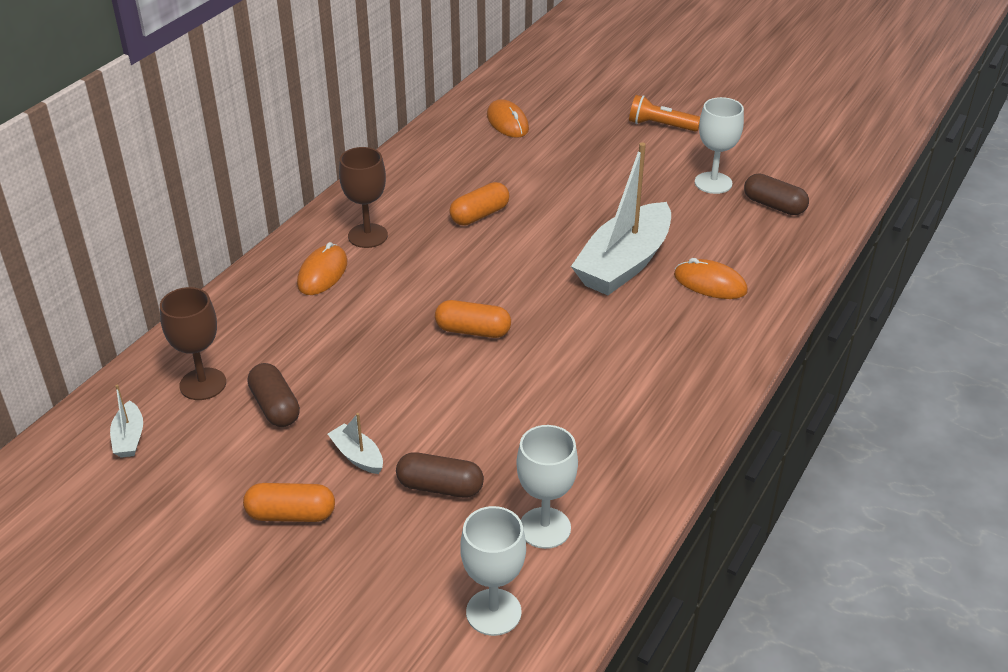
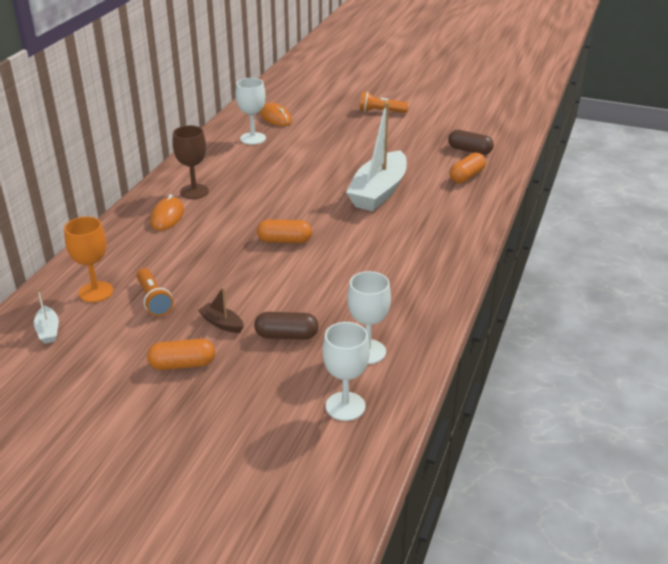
camera: 10 degrees left, 5 degrees down
(203, 384) = (96, 292): brown goblet -> orange goblet
(275, 407) = (153, 300): brown capsule -> orange flashlight
(357, 456) = (222, 323): white boat -> brown boat
(479, 215) = (271, 172): orange capsule -> orange capsule (466, 176)
(710, 283) = (440, 198): orange mouse -> none
(713, 183) = (425, 141): white goblet -> white goblet (253, 138)

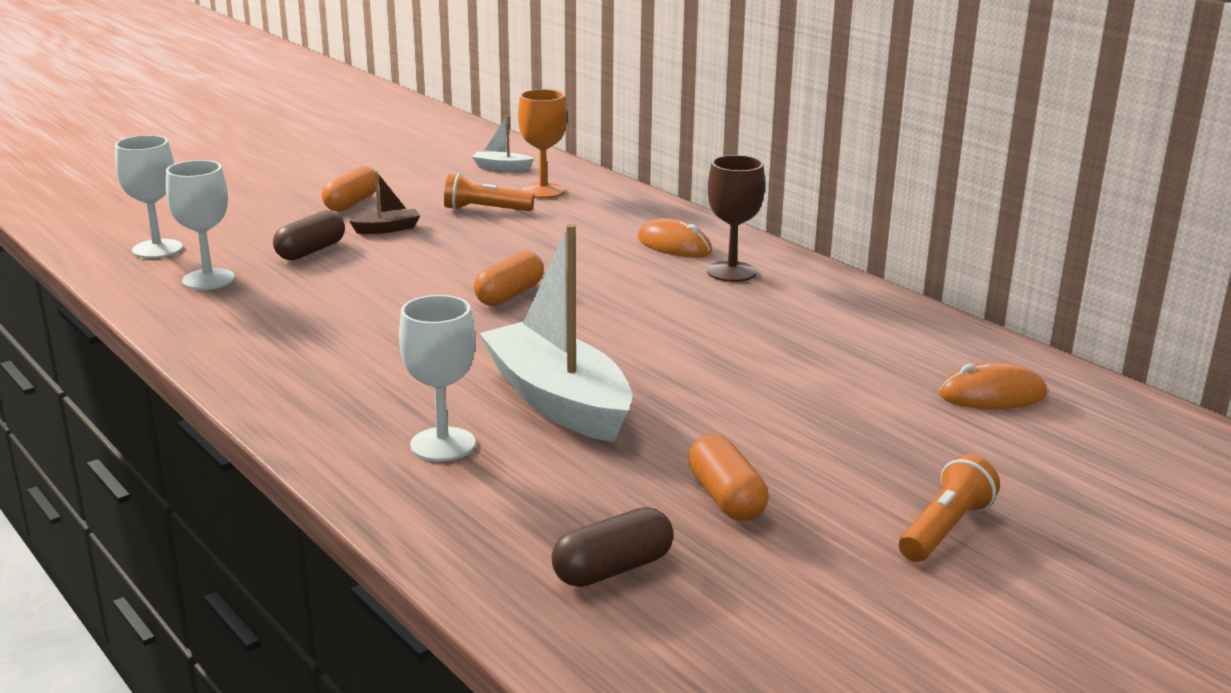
camera: 120 degrees right, 10 degrees down
(253, 138) = (899, 351): white goblet -> white goblet (443, 444)
(466, 176) = (502, 512): orange capsule -> orange capsule (726, 498)

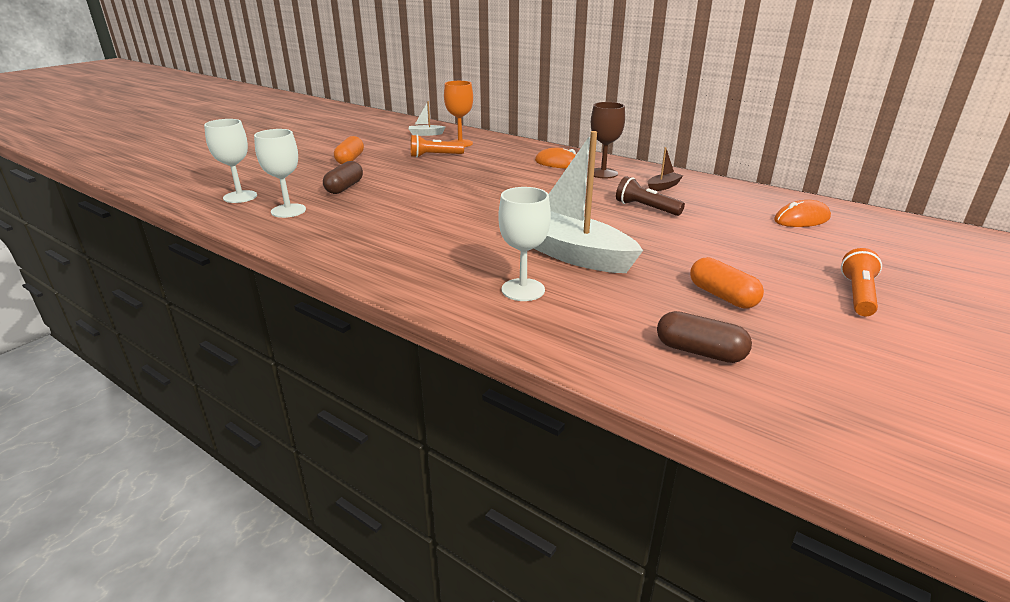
camera: 15 degrees left, 5 degrees up
(387, 229) = (384, 171): brown boat -> brown boat (663, 187)
(509, 295) = (488, 198): orange capsule -> none
(612, 569) = (699, 351): brown capsule -> brown capsule turned 75 degrees clockwise
(745, 342) = (646, 208): none -> brown flashlight

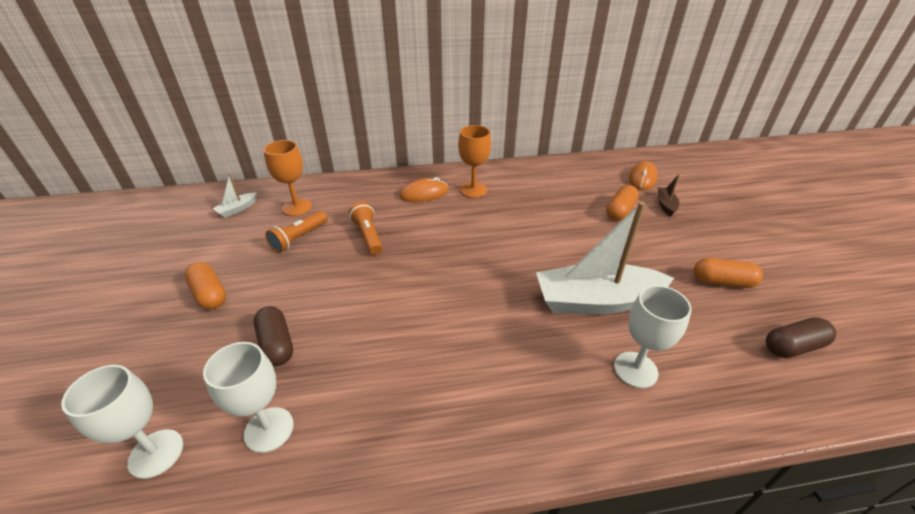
camera: 45 degrees left, 10 degrees up
(603, 173) = (473, 190): brown goblet -> orange goblet
(646, 208) = (558, 216): brown flashlight -> none
(663, 187) = (532, 185): brown boat -> brown boat (665, 205)
(718, 226) = (620, 211): none -> orange capsule
(858, 295) = (758, 234): orange flashlight -> orange flashlight (368, 236)

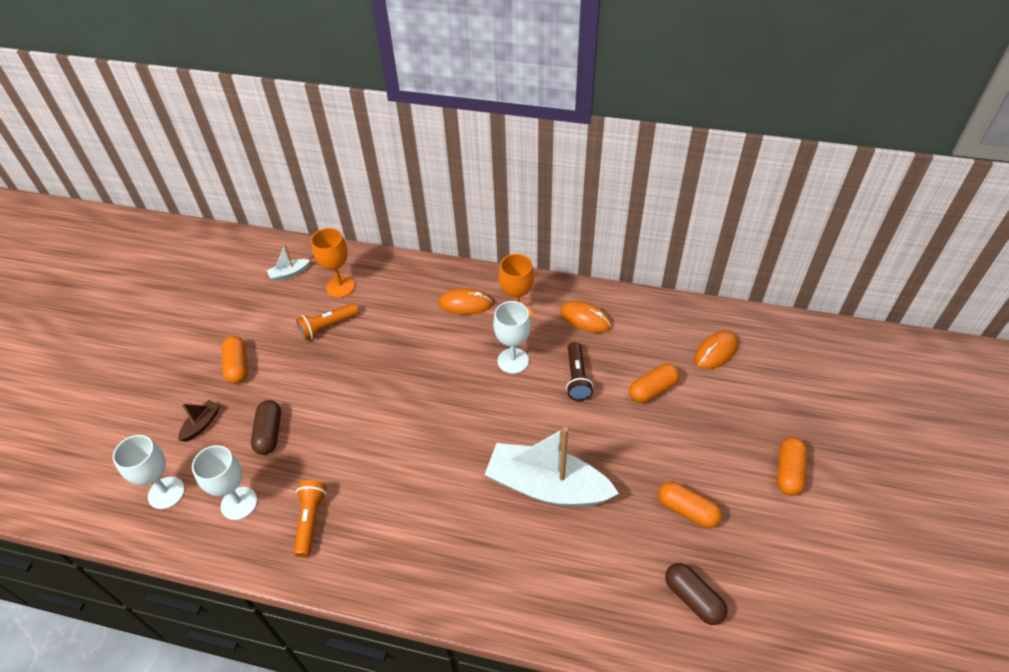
camera: 25 degrees right, 10 degrees up
(368, 236) = (387, 343): orange flashlight -> orange flashlight (311, 520)
(531, 181) = (585, 319): none -> orange mouse
(555, 218) = (577, 378): none -> brown flashlight
(635, 369) = (531, 562): white goblet -> white goblet (513, 361)
(665, 205) = (710, 397): brown boat -> brown boat (201, 424)
(764, 235) = (788, 472): none -> orange capsule
(793, 346) = (693, 598): brown capsule -> brown capsule turned 45 degrees clockwise

